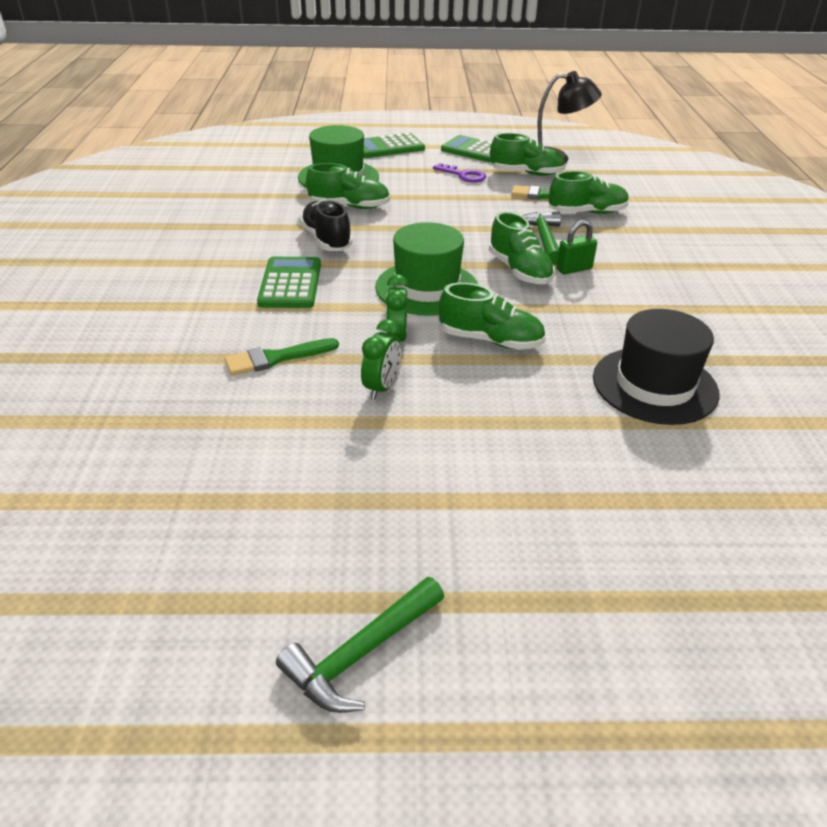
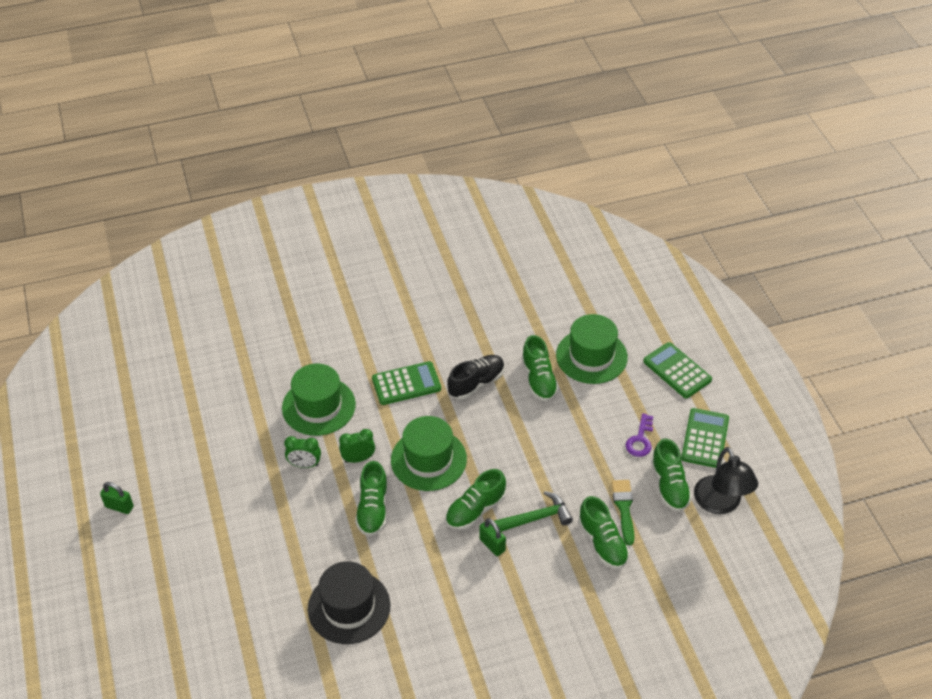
camera: 75 degrees right, 10 degrees up
(276, 358) = (318, 406): green brush -> green hat
(360, 654) = (119, 506): green hammer -> green padlock

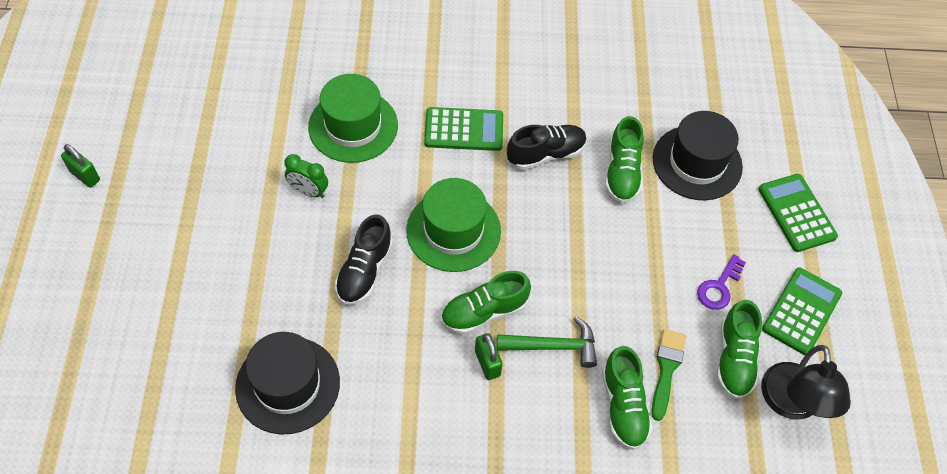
camera: 15 degrees right, 10 degrees up
(358, 459) = (372, 204): green clock -> none
(373, 509) = (364, 271): green shoe -> black shoe
(591, 356) = (697, 162): green hat -> black hat

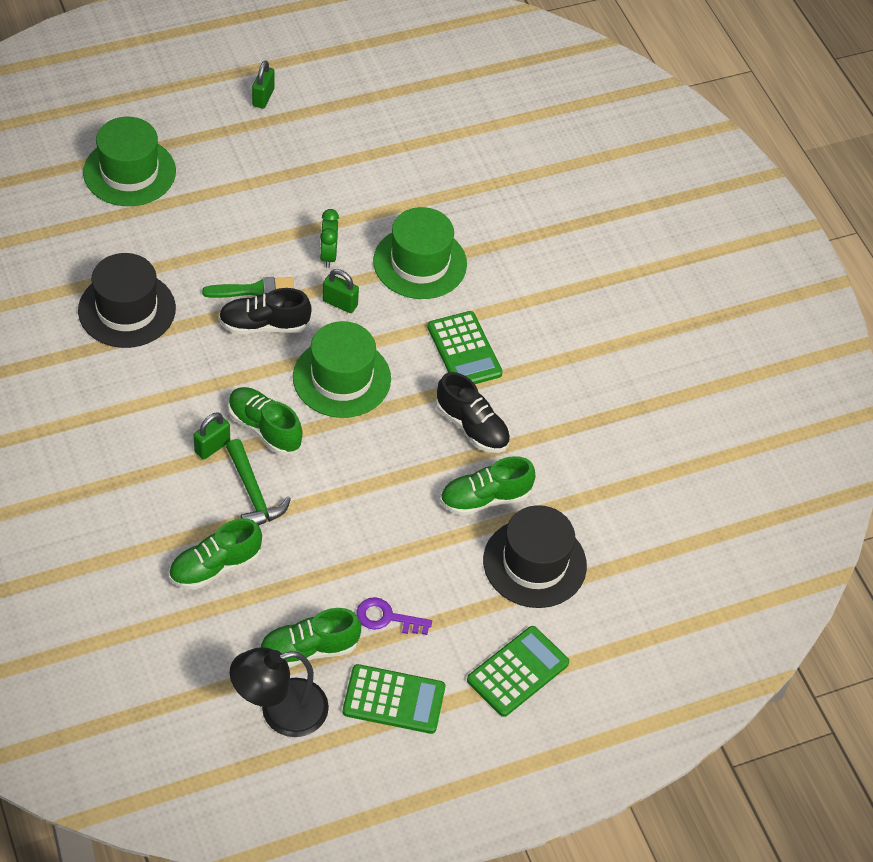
camera: 65 degrees right, 5 degrees down
(110, 324) = (129, 172): none -> green hat
(368, 202) = (340, 303): none -> green padlock
(666, 369) = (270, 593): green brush -> green brush (255, 290)

